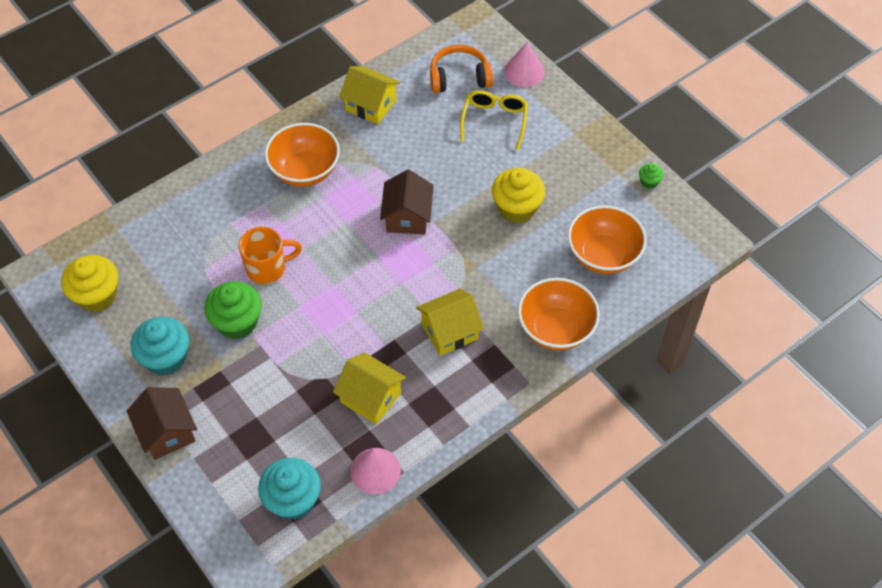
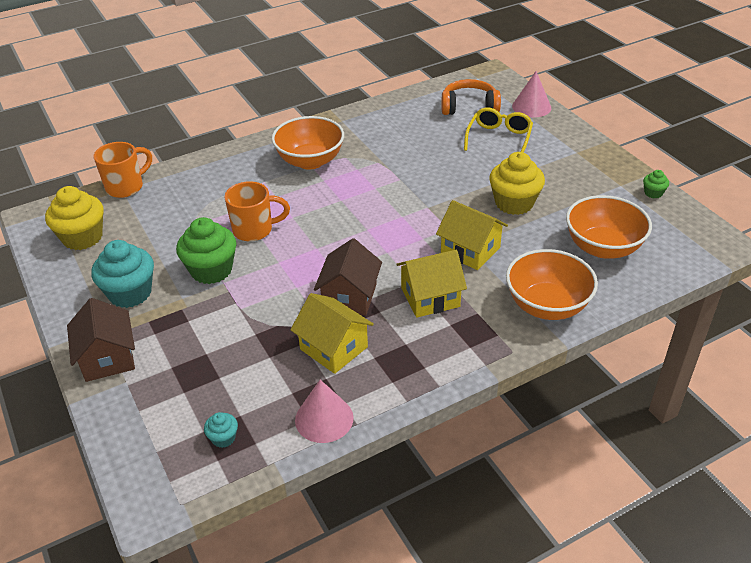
camera: 10 degrees right, 15 degrees down
(121, 225) = (126, 187): none -> orange mug
(293, 500) = (223, 438): turquoise cupcake -> turquoise cupcake, size x0.47
(370, 105) = (382, 120): yellow house -> yellow house (470, 250)
(407, 217) = (402, 201): brown house -> brown house (349, 296)

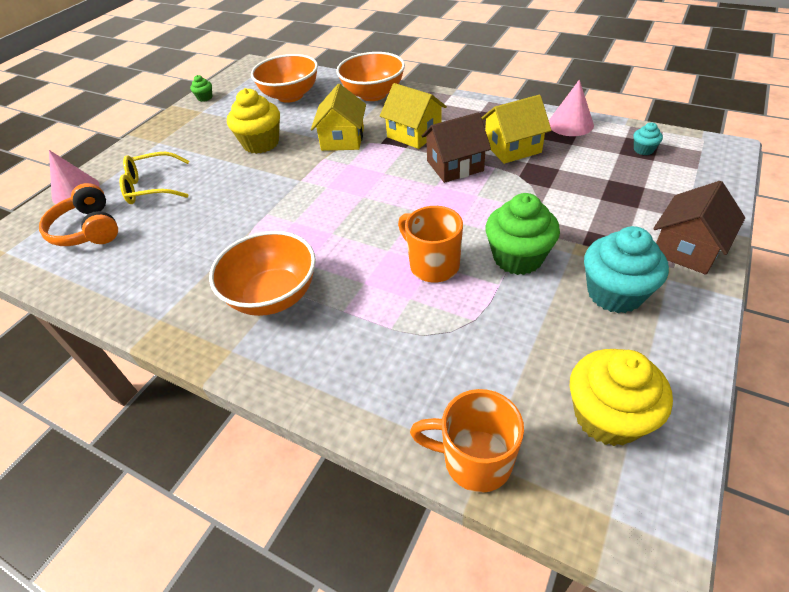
camera: 120 degrees left, 5 degrees up
(334, 348) = (512, 148): yellow house -> yellow house turned 60 degrees clockwise

